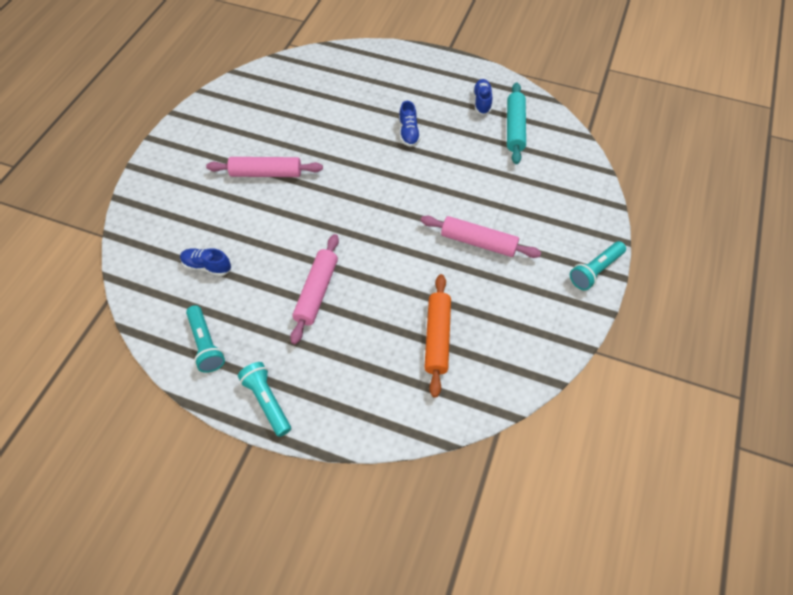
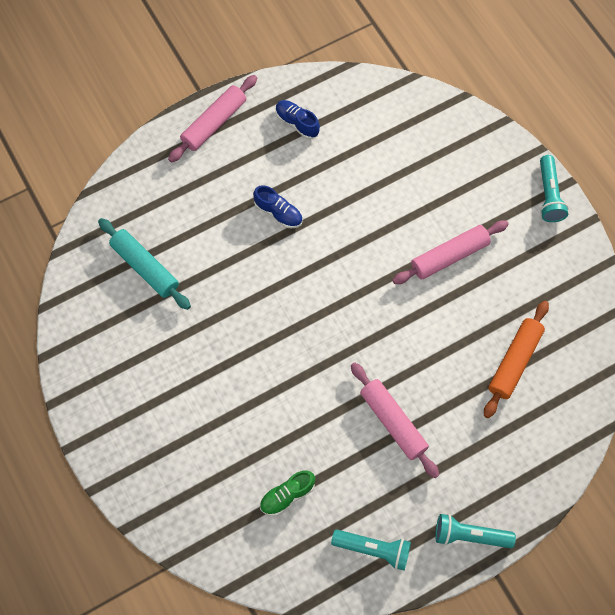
camera: 50 degrees left, 10 degrees up
(207, 266) = (287, 495): blue shoe -> green shoe
(266, 173) = (217, 370): pink rolling pin -> pink rolling pin (214, 123)
(437, 338) = (514, 362): orange rolling pin -> orange rolling pin turned 75 degrees clockwise
(515, 128) = (352, 124): turquoise rolling pin -> turquoise rolling pin (145, 267)

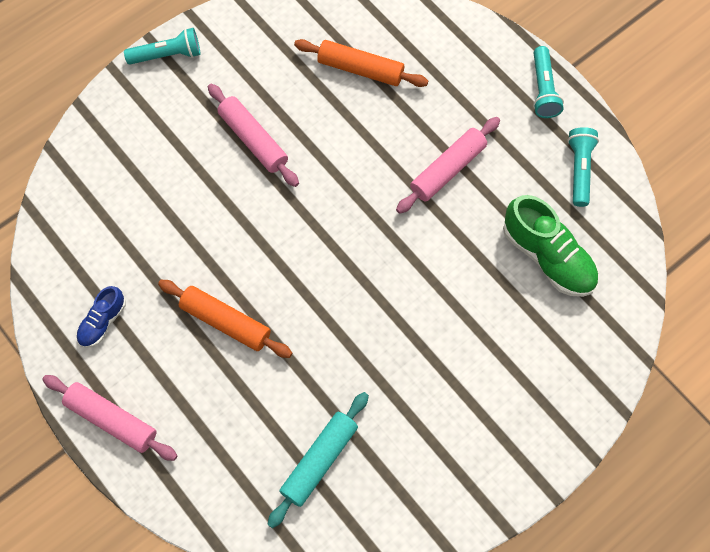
camera: 100 degrees left, 0 degrees up
(278, 213) = (225, 322): blue shoe -> orange rolling pin
(287, 495) = (548, 257): green shoe -> green shoe, size x1.80

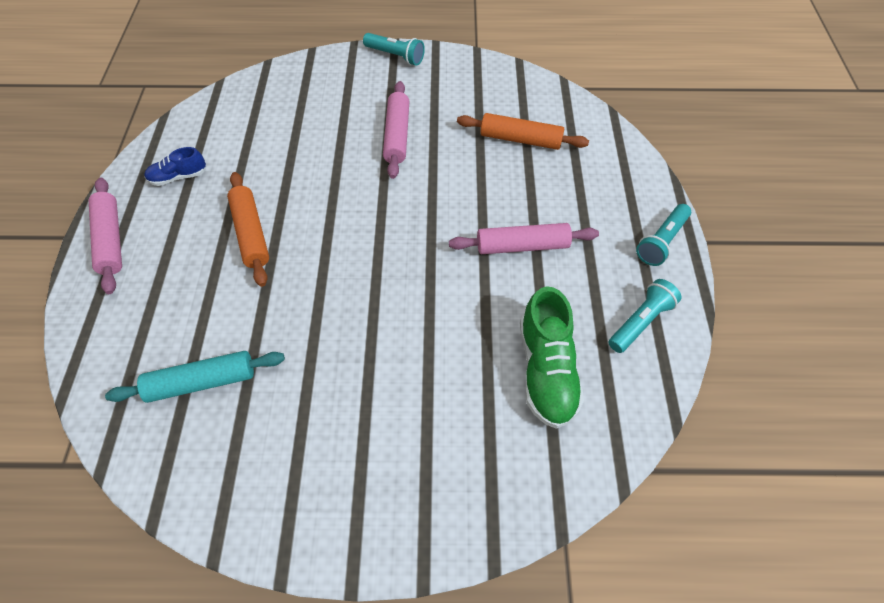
camera: 40 degrees right, 10 degrees down
(360, 69) = (520, 139): orange rolling pin -> orange rolling pin turned 45 degrees counterclockwise

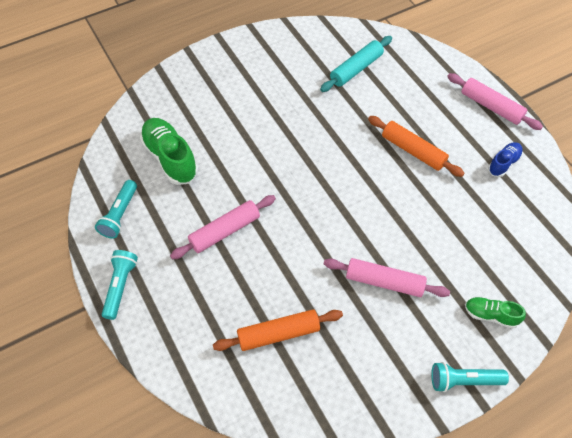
camera: 150 degrees right, 0 degrees up
(333, 79) = (490, 315): none -> green shoe
(397, 135) = (384, 282): pink rolling pin -> pink rolling pin turned 45 degrees counterclockwise

